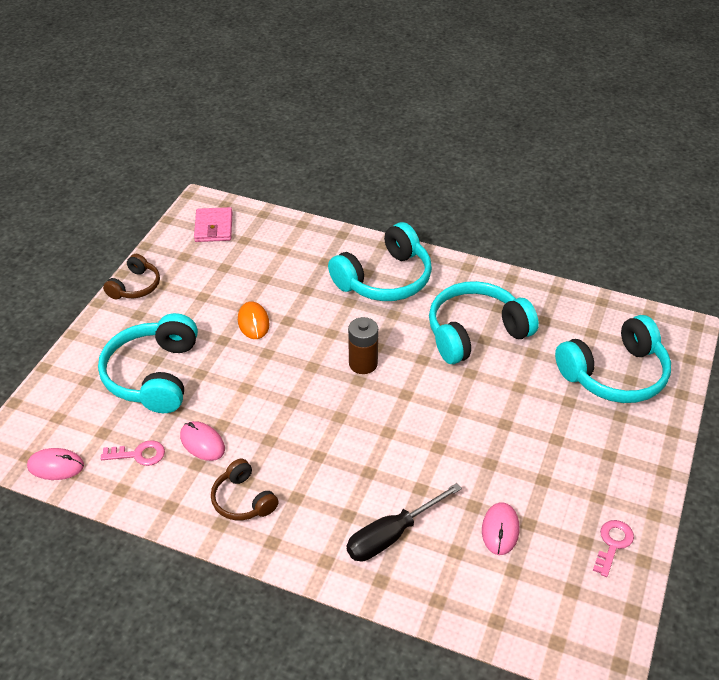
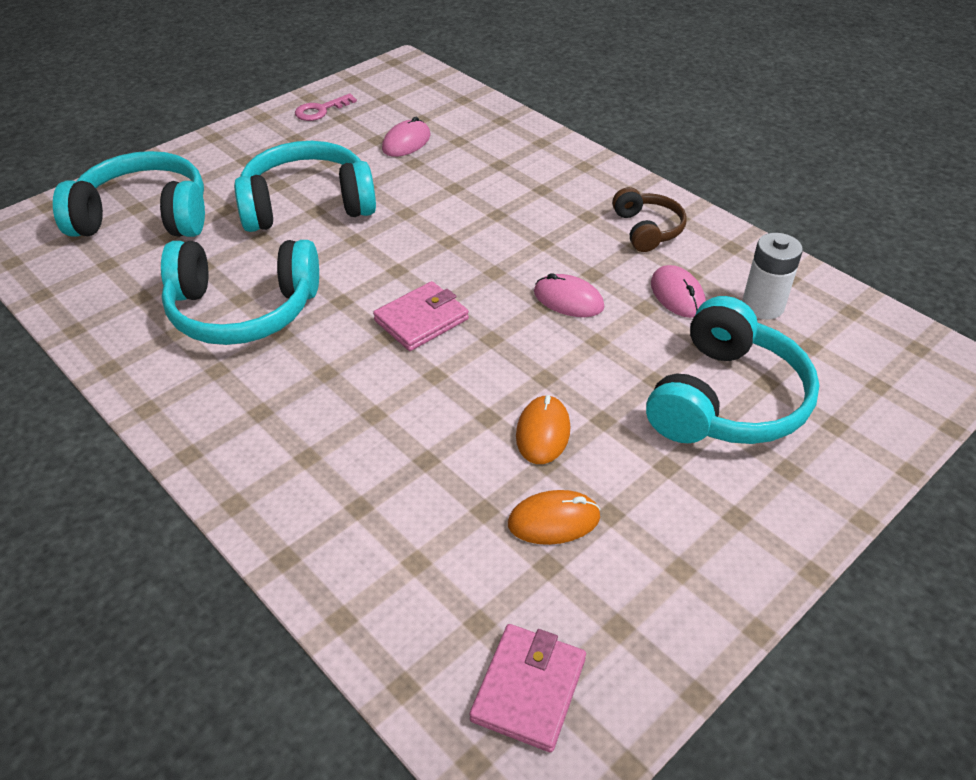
camera: 155 degrees left, 0 degrees up
(56, 466) = (875, 325): pink mouse -> pink mouse (568, 300)
(135, 286) = (734, 584): brown headphones -> none
(139, 454) = (762, 306): pink key -> white battery
(229, 285) = (554, 520): none -> orange mouse
(363, 364) = (421, 320): brown battery -> pink wallet
(385, 279) = (289, 434): turquoise headphones -> turquoise headphones (307, 205)
(392, 535) = (509, 165): black screwdriver -> none

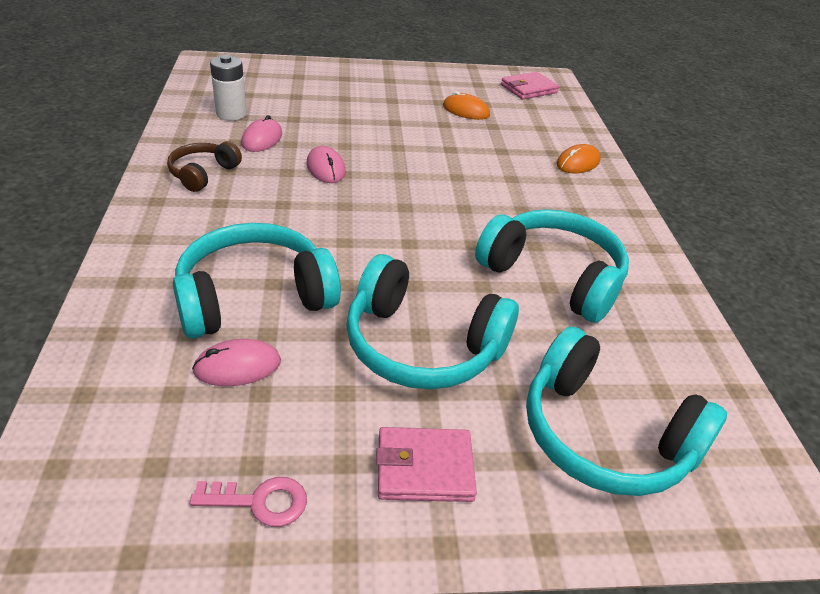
camera: 145 degrees left, 5 degrees down
(421, 320) = (431, 205): pink wallet -> pink wallet (424, 468)
(542, 432) = (430, 132): orange mouse -> orange mouse (578, 163)
(726, 399) = (326, 101): turquoise headphones -> turquoise headphones (254, 297)

